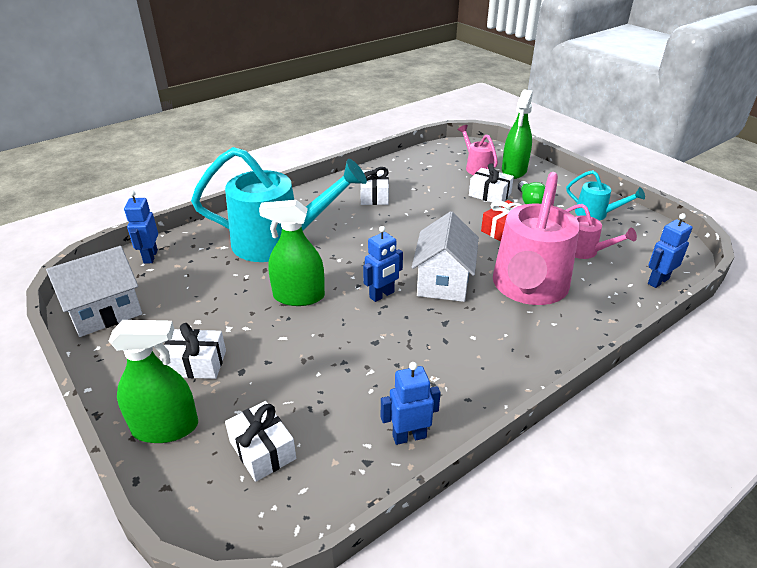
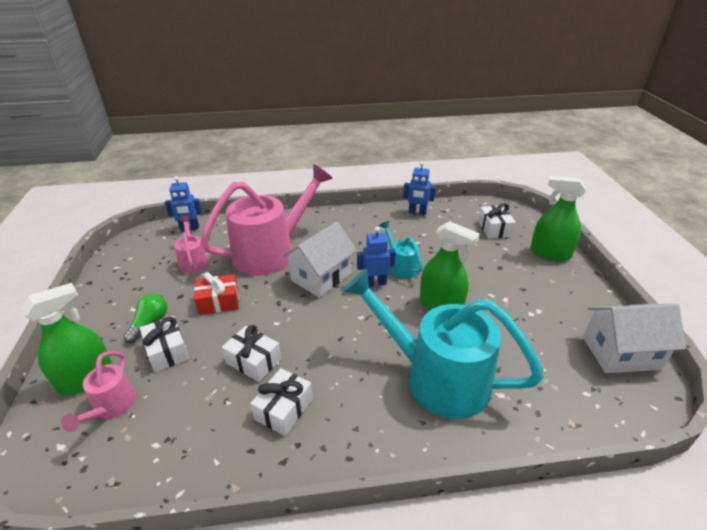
camera: 150 degrees left, 0 degrees up
(150, 256) = (590, 414): blue robot -> none
(196, 363) = (531, 281): white gift -> white gift (253, 361)
(596, 214) = (125, 287): turquoise watering can -> turquoise watering can (400, 266)

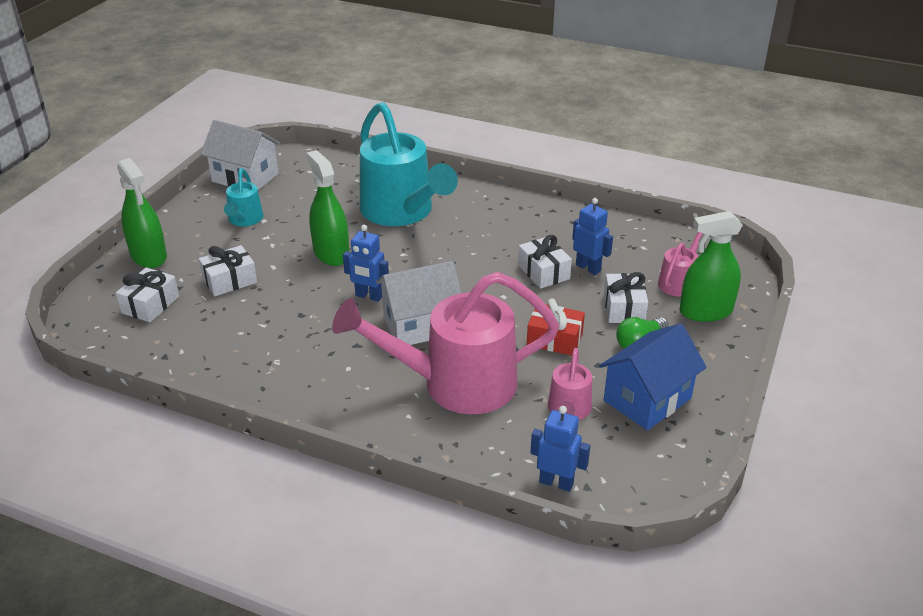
camera: 150 degrees left, 0 degrees up
(140, 285) = (647, 399): none -> blue house
(284, 409) = (535, 234): white gift -> white gift (230, 280)
(400, 266) = (320, 303): turquoise watering can -> turquoise watering can (244, 220)
(417, 212) = (201, 368): blue robot -> blue robot (588, 268)

